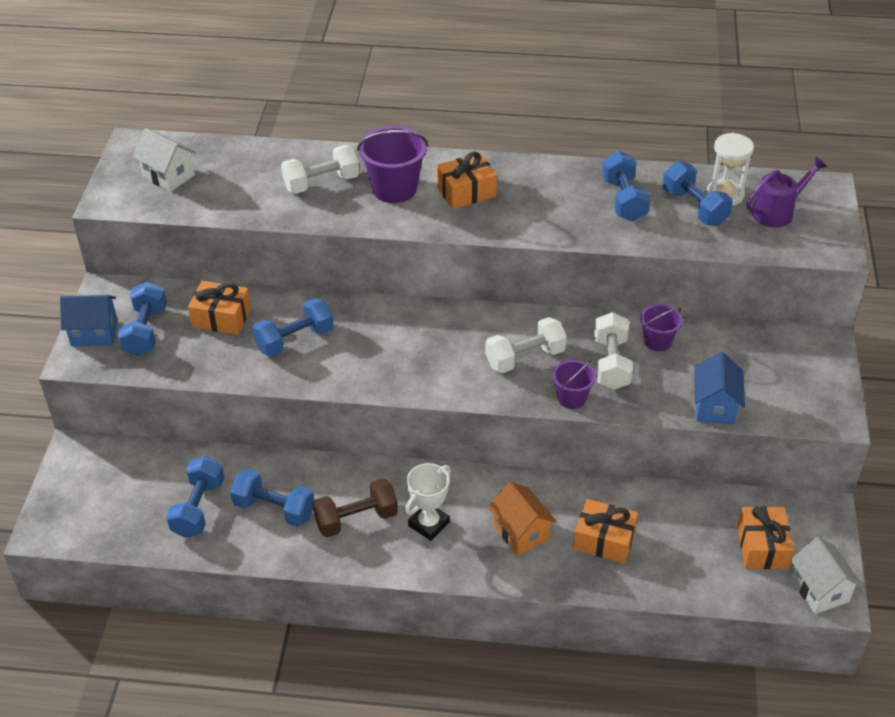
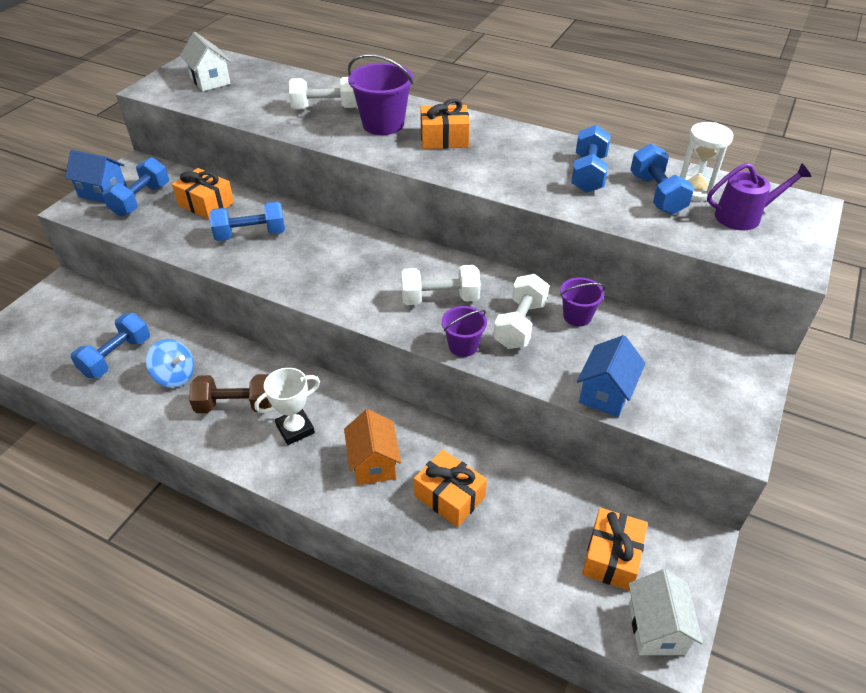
camera: 20 degrees right, 0 degrees up
(274, 509) = (175, 376): blue dumbbell -> blue spinning top

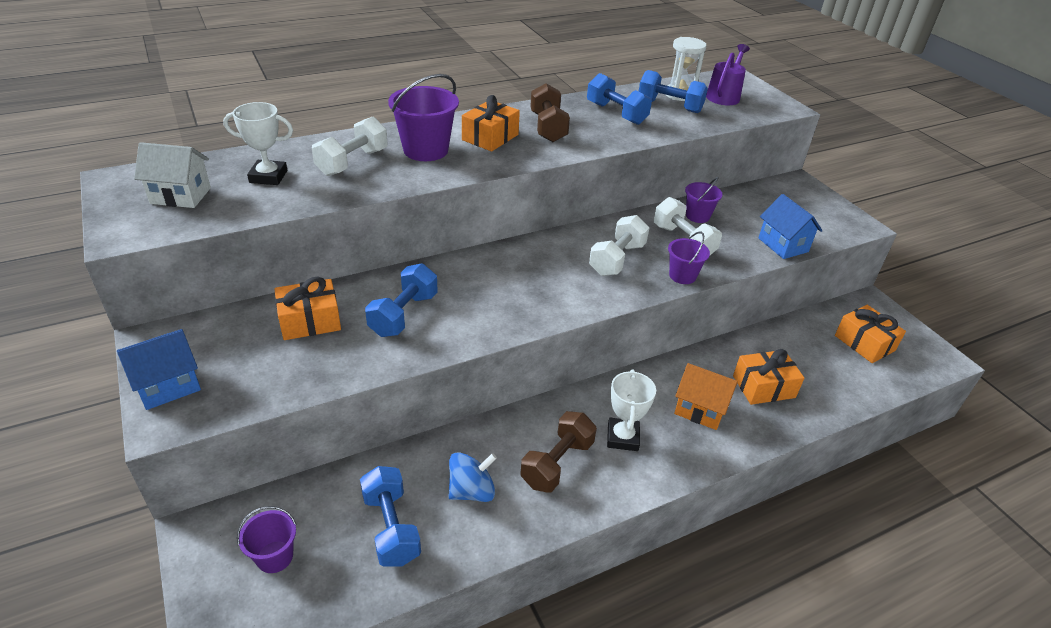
camera: 55 degrees left, 5 degrees down
(63, 323) = (275, 557): none -> purple bucket
(141, 200) = (232, 362): blue dumbbell -> none
(267, 93) = (268, 176): none -> white trophy
(503, 154) = (548, 127): none -> brown dumbbell
(656, 628) = (928, 356): white house -> none

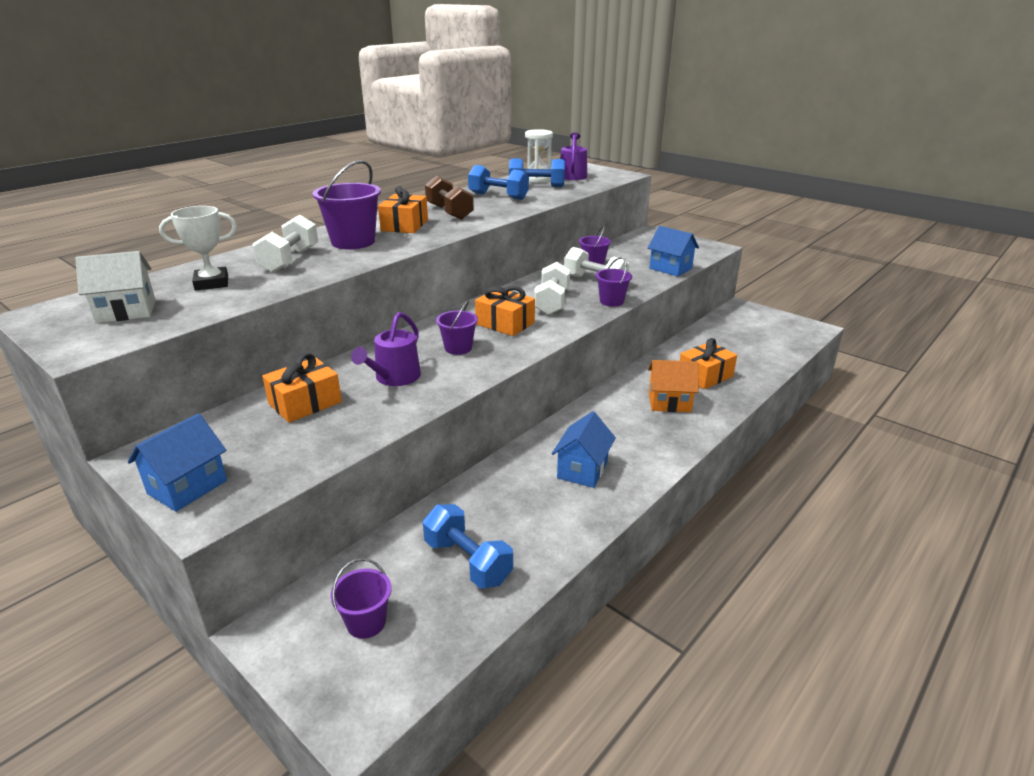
camera: 20 degrees left, 10 degrees down
(403, 315) = (394, 377): blue dumbbell -> purple watering can
(472, 491) = (523, 511): blue spinning top -> none
(484, 294) = (458, 348): none -> purple bucket
(557, 463) = (582, 470): brown dumbbell -> blue house
(622, 437) = (623, 437): white trophy -> none
(864, 343) = (755, 332): orange gift -> orange gift (505, 323)

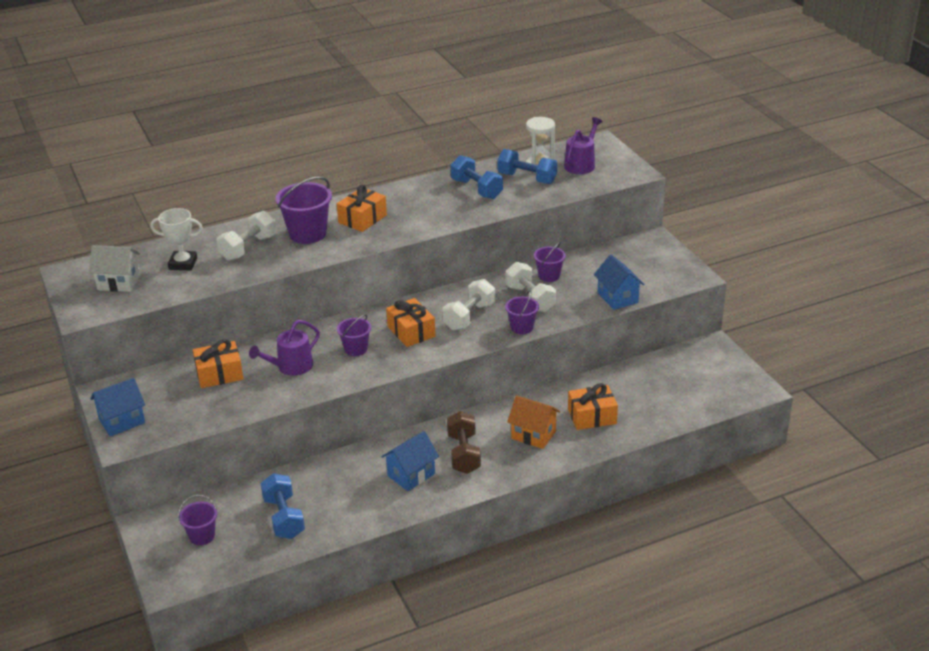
camera: 25 degrees right, 5 degrees up
(449, 212) = (413, 207): brown dumbbell -> brown dumbbell (463, 454)

